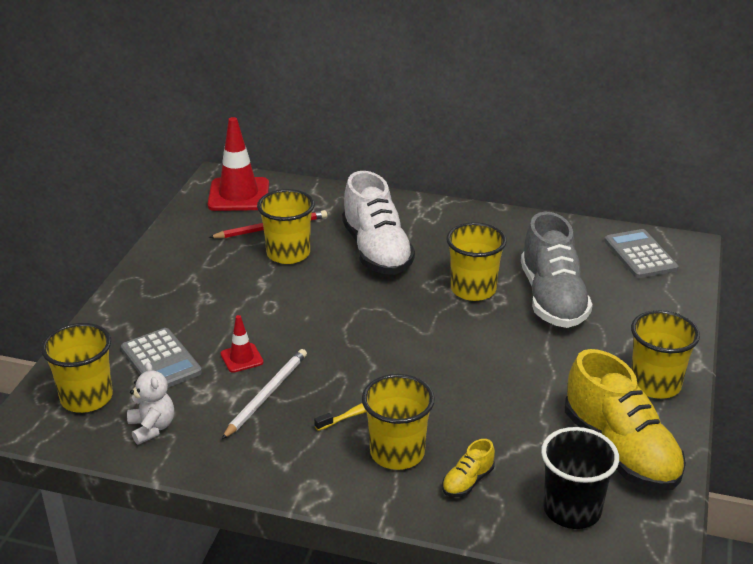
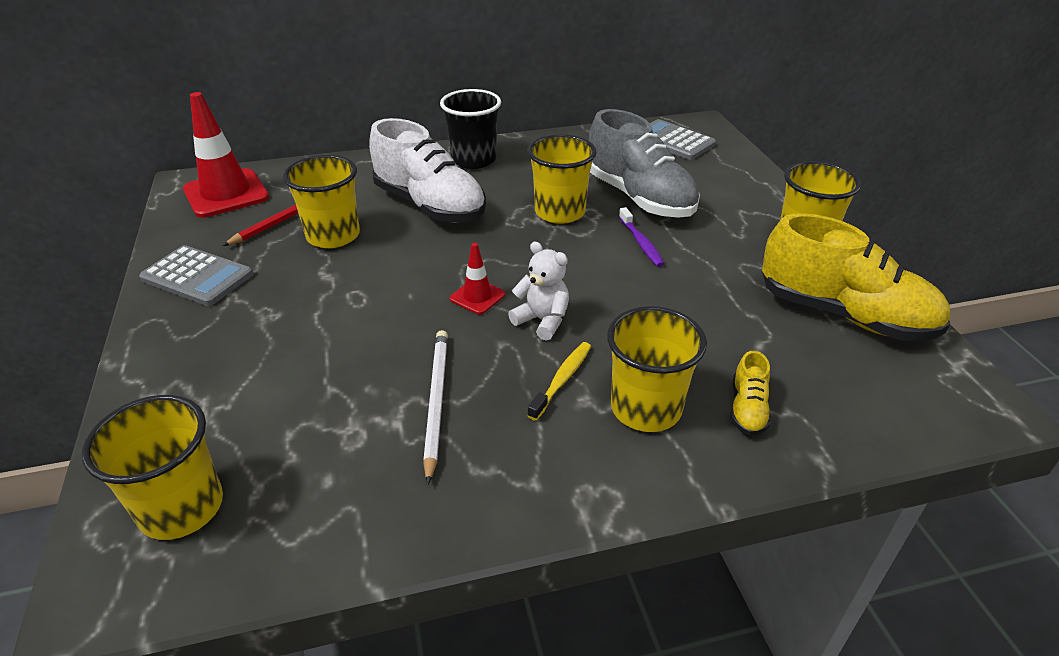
camera: 30 degrees left, 5 degrees up
(152, 428) = (314, 510): white teddy bear -> white teddy bear (542, 321)
(161, 361) = (261, 412): grey calculator -> grey calculator (197, 276)
(242, 358) = (369, 369): red traffic cone -> red traffic cone (477, 297)
(514, 337) = (641, 243): none -> purple toothbrush
(572, 510) = (871, 394): black cup -> black cup (473, 160)

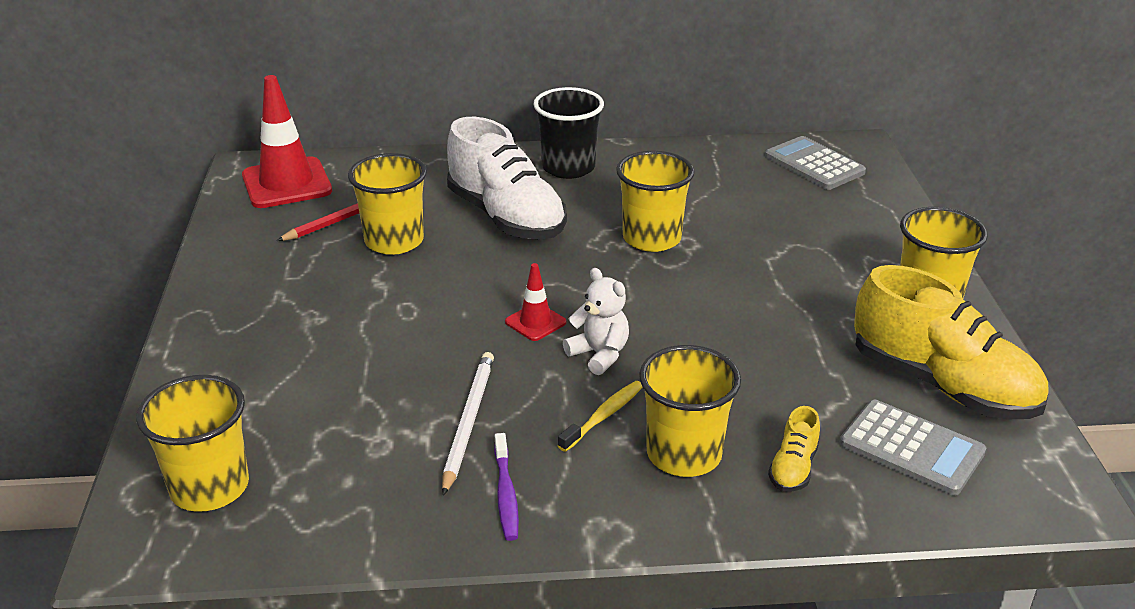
camera: 10 degrees right, 5 degrees down
(197, 276) = (247, 271): grey calculator -> grey calculator (911, 448)
(639, 198) = (750, 230): grey shoe -> none
(641, 243) = (735, 282): purple toothbrush -> purple toothbrush (506, 494)

